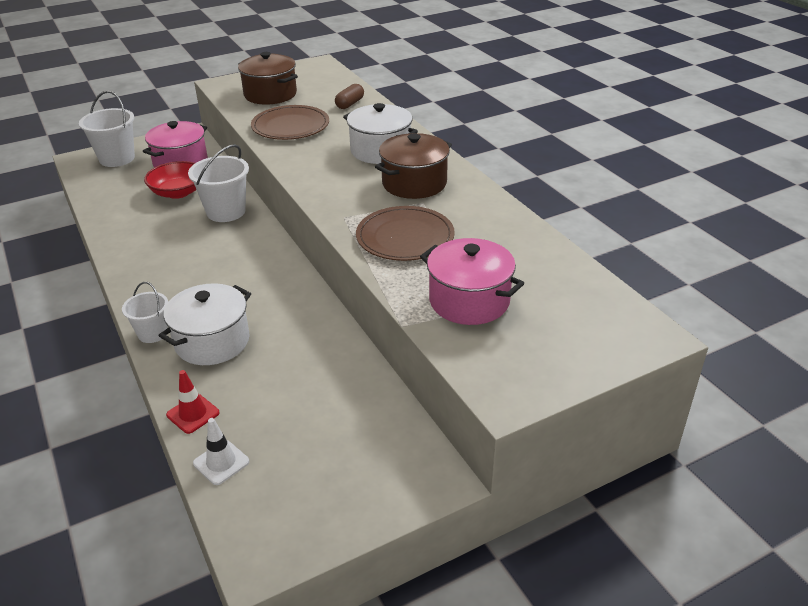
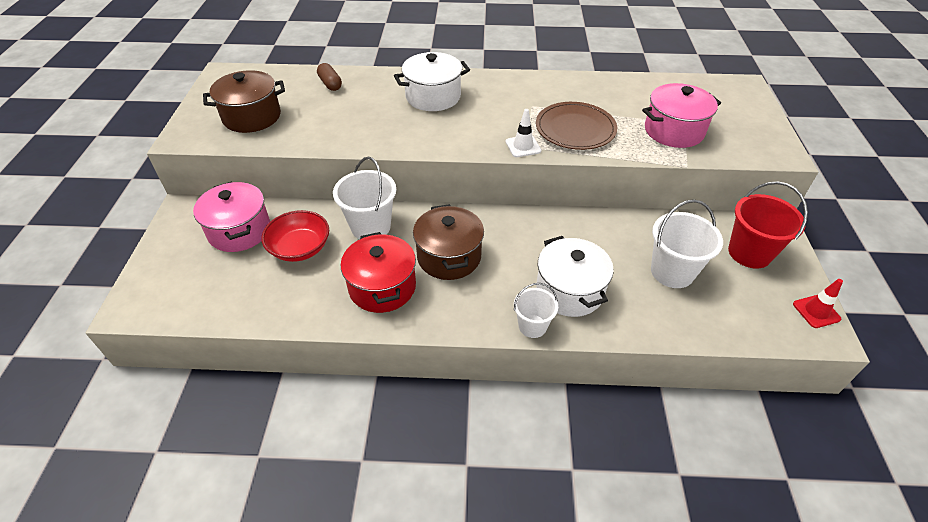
camera: 60 degrees left, 10 degrees up
(117, 158) = (169, 276): white bucket -> white bucket (672, 272)
(156, 243) = (382, 287): none -> red pot
(193, 414) = (658, 327): red traffic cone -> red traffic cone (816, 311)
(221, 462) = (722, 326): white traffic cone -> white traffic cone (523, 146)
(290, 126) = (334, 125): brown plate -> none
(366, 462) = (749, 253): none -> red bucket
(414, 183) = (501, 100): brown pot -> brown pot (449, 257)

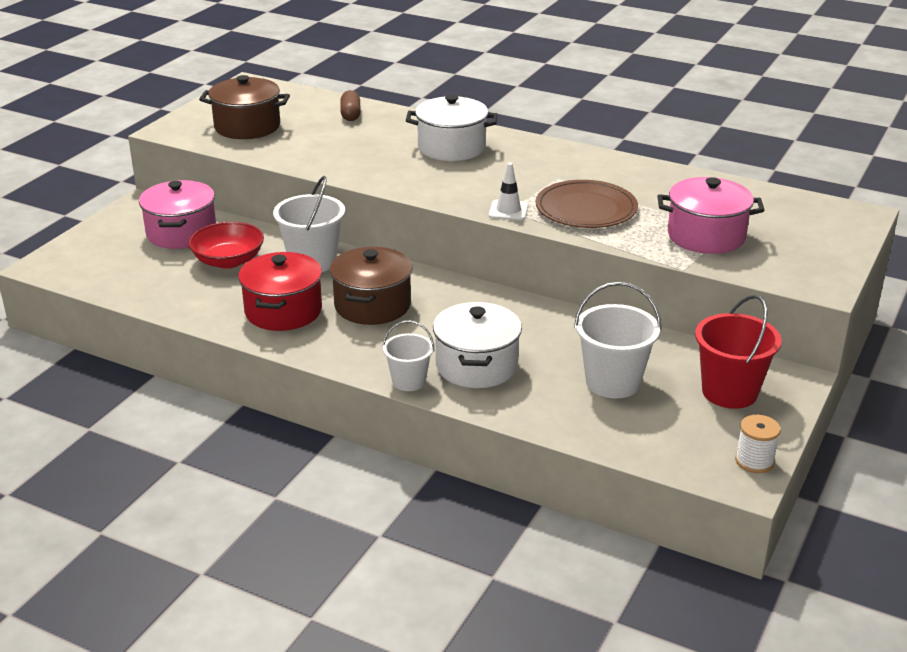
camera: 25 degrees right, 15 degrees down
(816, 311) = (754, 461): red traffic cone -> white spool

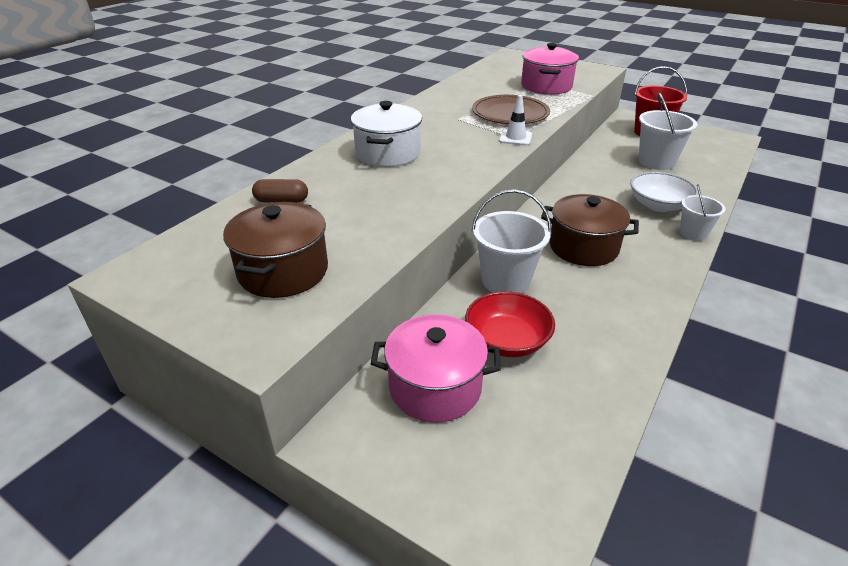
camera: 85 degrees left, 5 degrees up
(283, 311) = (606, 298): red pot -> none
(476, 366) = (658, 205): white pot -> white bowl
(754, 461) = (715, 134): white spool -> none

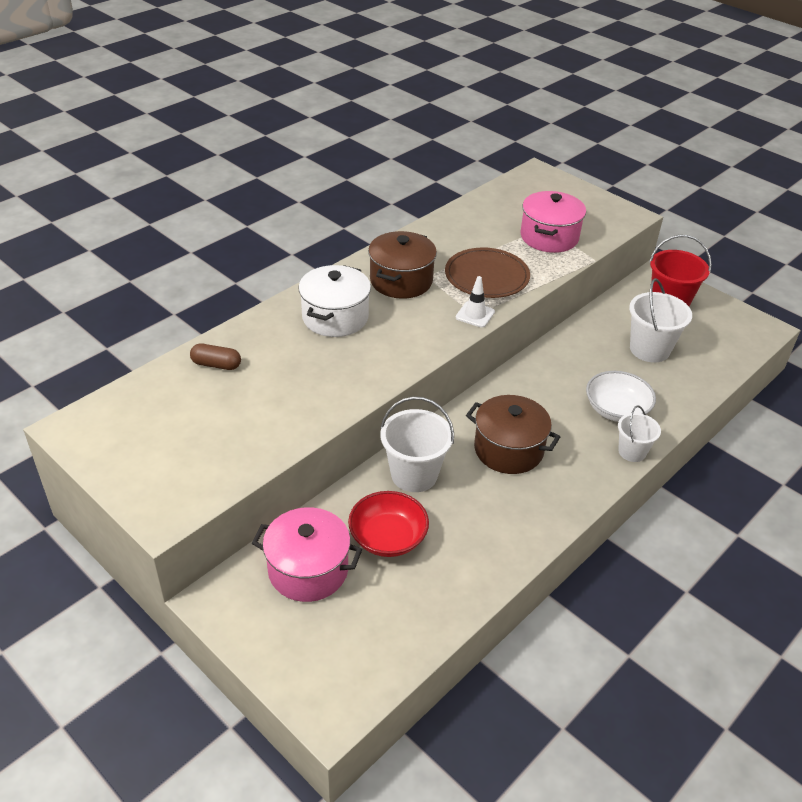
camera: 10 degrees right, 5 degrees up
(283, 271) = (198, 446): brown pot -> brown pot (401, 281)

